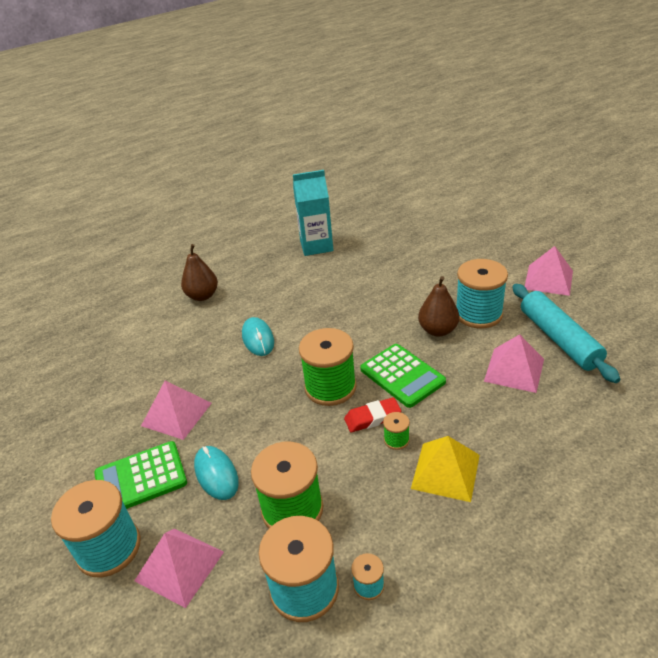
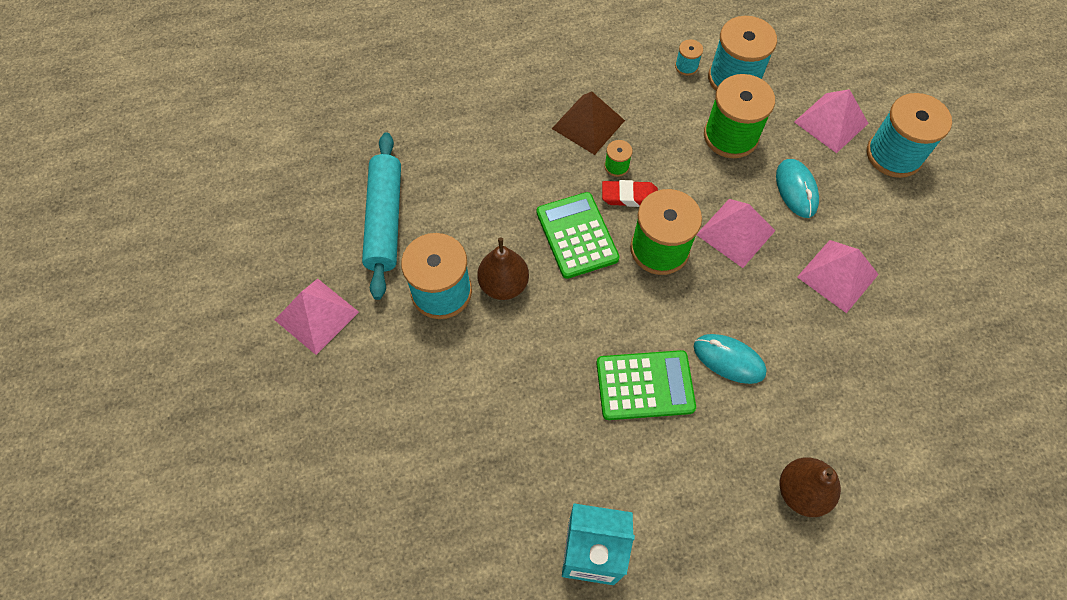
camera: 165 degrees left, 25 degrees up
(141, 478) = (871, 210): green calculator -> green calculator (645, 385)
(258, 339) = (729, 359): turquoise mouse -> turquoise mouse turned 60 degrees counterclockwise
(445, 471) = (588, 124): yellow pyramid -> brown pyramid
(514, 370) = (460, 200): pink pyramid -> pink pyramid (735, 232)

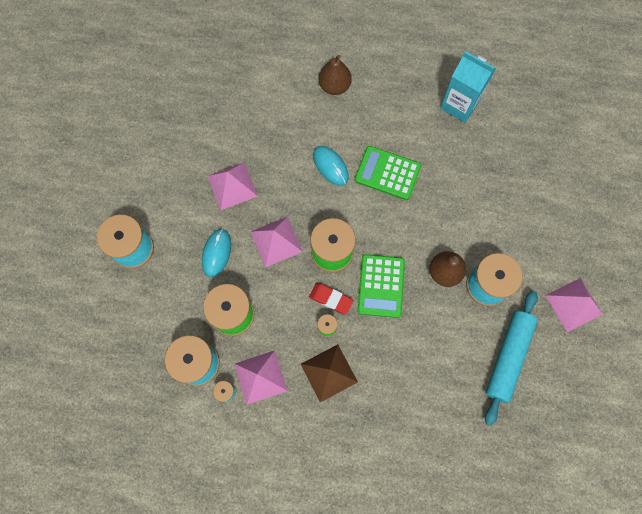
camera: 155 degrees left, 10 degrees up
(831, 122) = (155, 293): pink pyramid -> pink pyramid (260, 377)

